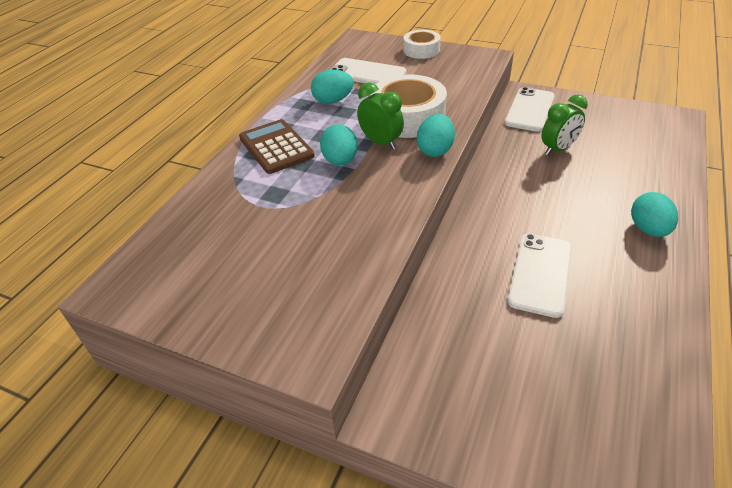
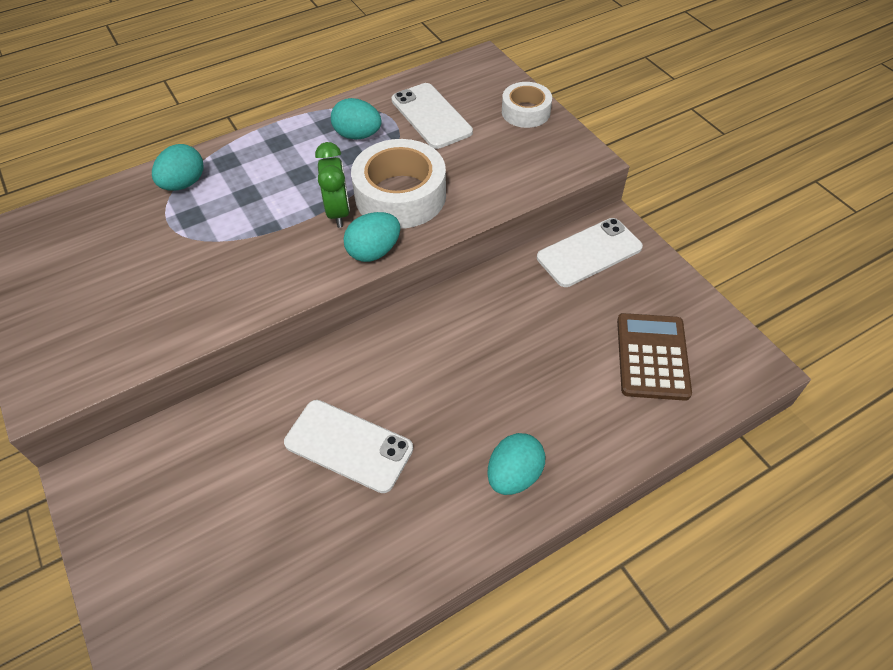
camera: 35 degrees right, 10 degrees up
(276, 147) = (248, 164): brown calculator -> brown calculator (652, 356)
(340, 161) = (280, 213): turquoise egg -> turquoise egg (184, 184)
(540, 274) = (348, 446): white phone -> white phone turned 60 degrees clockwise
(558, 149) = (551, 321): green clock -> none

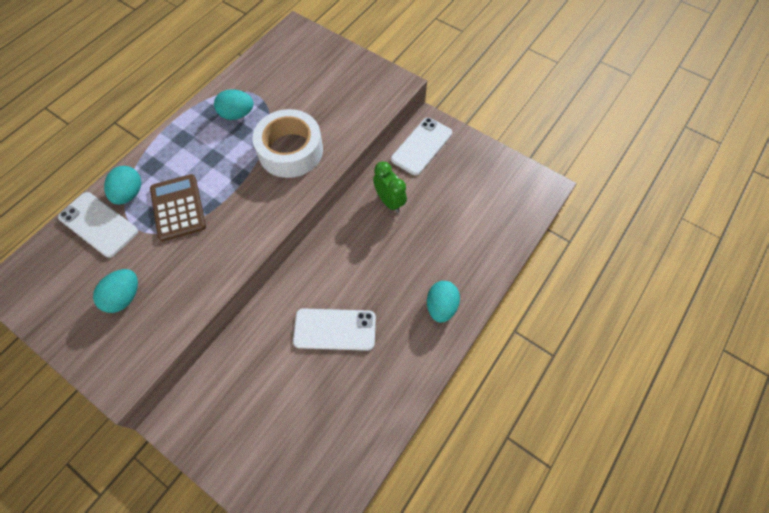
camera: 25 degrees left, 10 degrees up
(338, 212) = (254, 177): green clock -> green clock (389, 201)
(374, 251) = (293, 197): turquoise egg -> turquoise egg (124, 297)
(431, 116) = (281, 83): white phone -> white phone (98, 224)
(525, 112) = (343, 60): white tape -> none
(652, 356) = (487, 202): brown calculator -> brown calculator (178, 207)

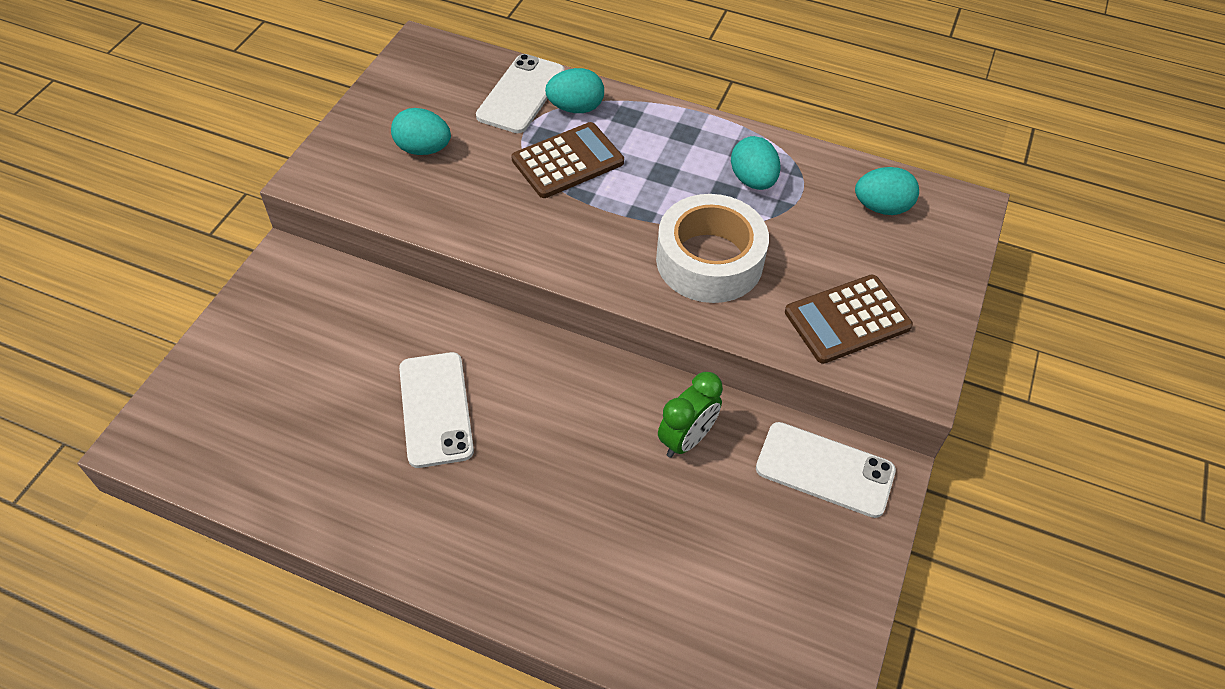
camera: 75 degrees right, 10 degrees down
(352, 100) = (847, 319): none -> brown calculator
(441, 306) = (501, 556): turquoise egg -> turquoise egg (881, 207)

